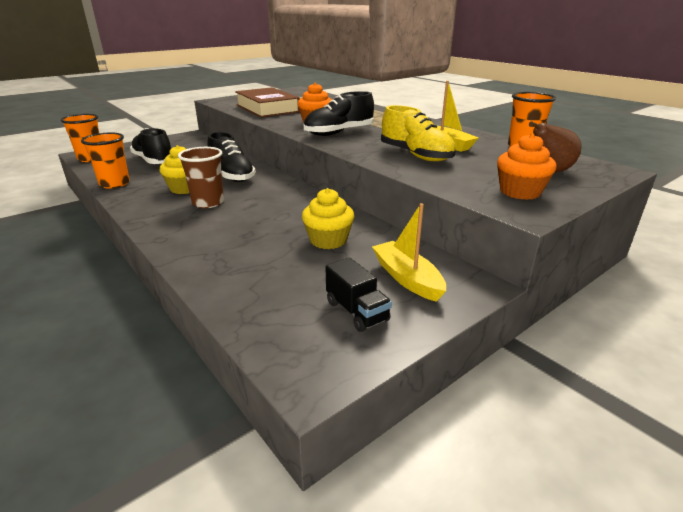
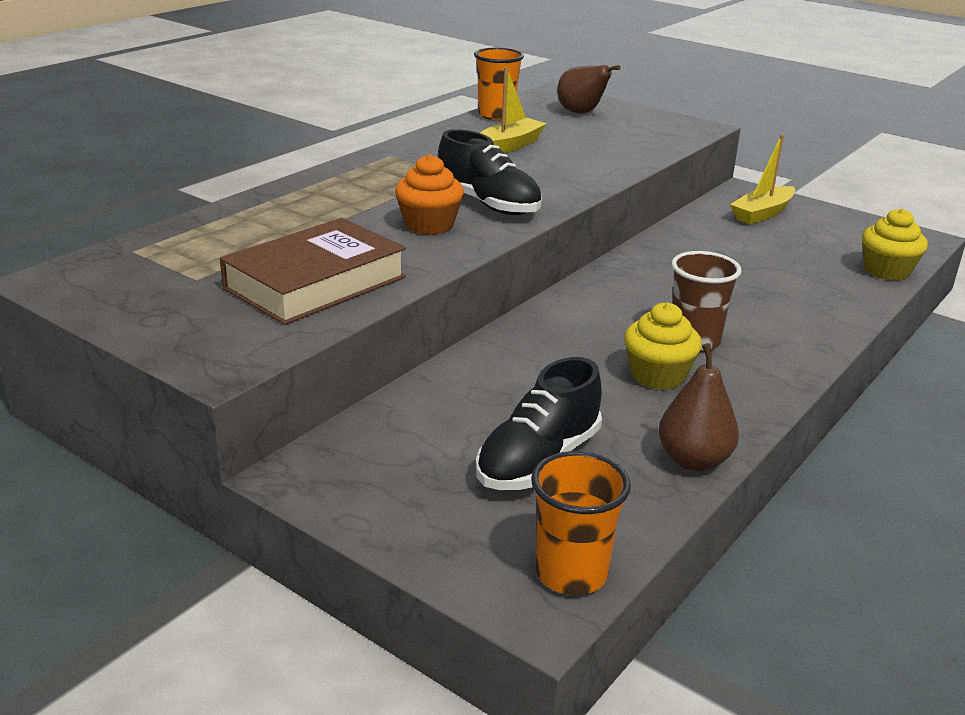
camera: 105 degrees left, 0 degrees up
(114, 184) = (693, 460): orange cup -> brown pear
(232, 175) = (569, 346): black shoe -> none
(328, 240) = (726, 250): yellow cupcake -> yellow cupcake (886, 271)
(357, 311) = (833, 229): black truck -> none
(416, 155) = (569, 160): yellow shoe -> none
(520, 192) = (651, 125): orange cupcake -> none

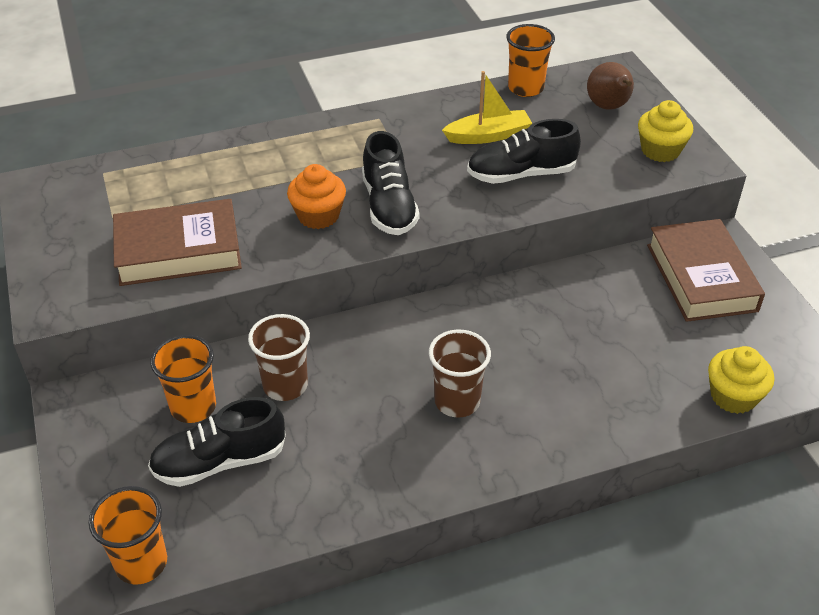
camera: 35 degrees right, 15 degrees up
(449, 430) = (193, 407): none -> orange cup
(523, 382) = (285, 385): none -> brown cup
(573, 161) = (521, 174): none -> black shoe
(657, 375) = (387, 424): yellow cupcake -> yellow cupcake (660, 150)
(693, 460) = (320, 515): brown pear -> none
(762, 214) = (701, 277): yellow boat -> brown book

